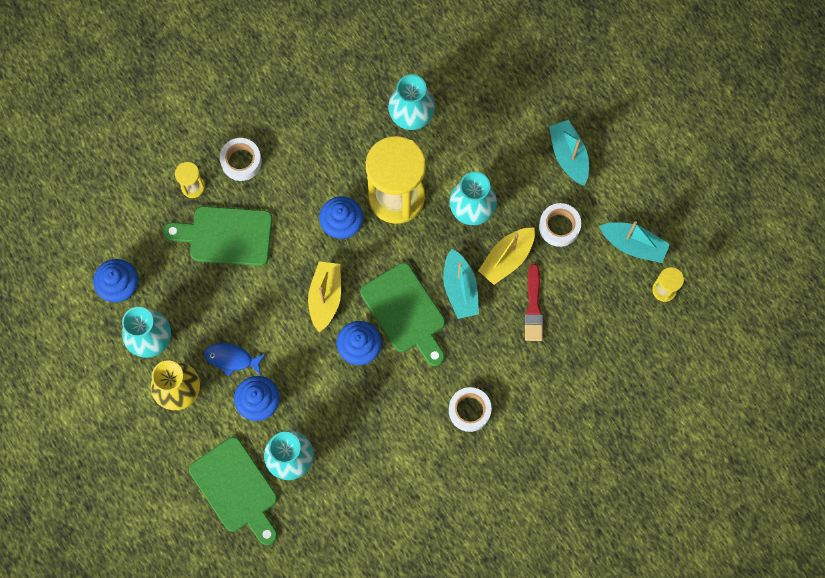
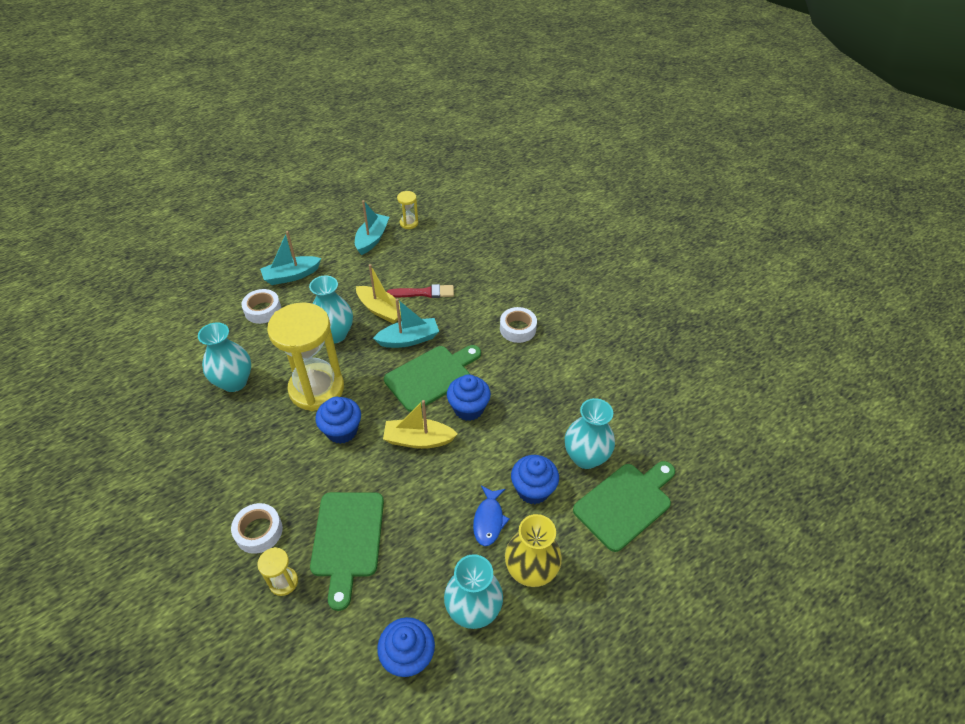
camera: 95 degrees left, 25 degrees down
(559, 227) = (354, 280): white tape -> white tape (263, 310)

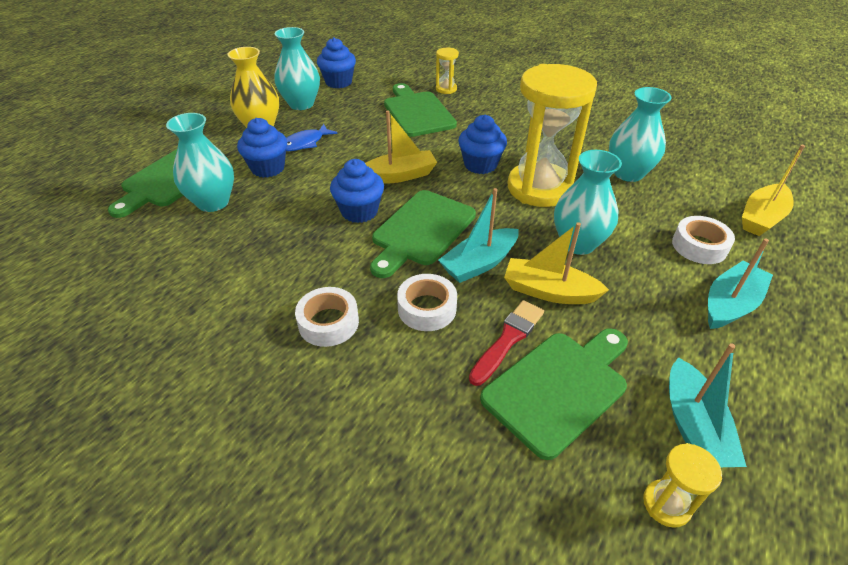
camera: 160 degrees right, 5 degrees down
(197, 316) = (761, 218): none -> yellow boat
(259, 531) = (488, 102): white tape -> white tape (427, 308)
(416, 266) = (559, 388): none -> green cutting board
(424, 293) = (508, 339): red brush -> red brush turned 150 degrees clockwise
(489, 520) = (305, 143): blue fish -> blue fish turned 120 degrees counterclockwise

